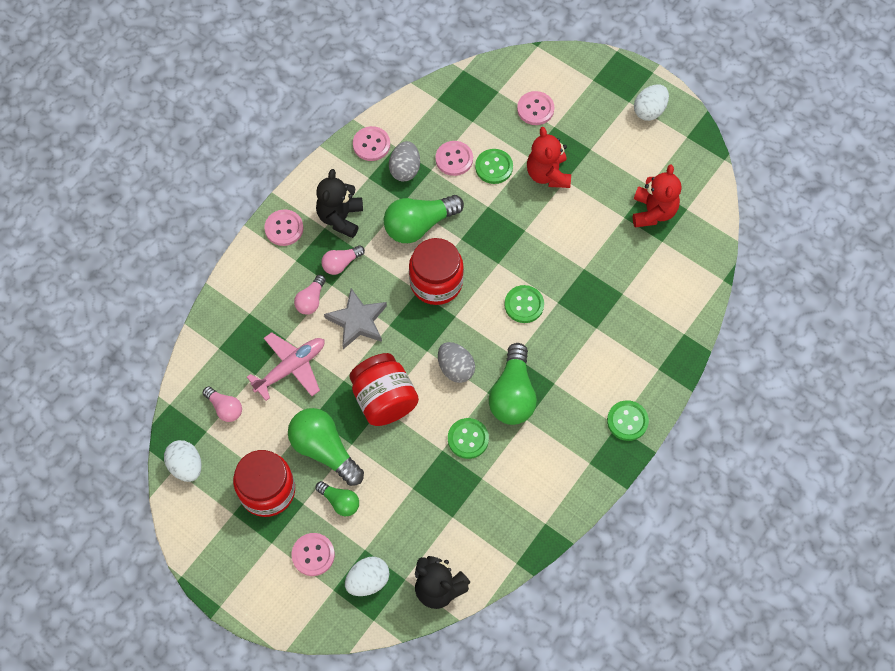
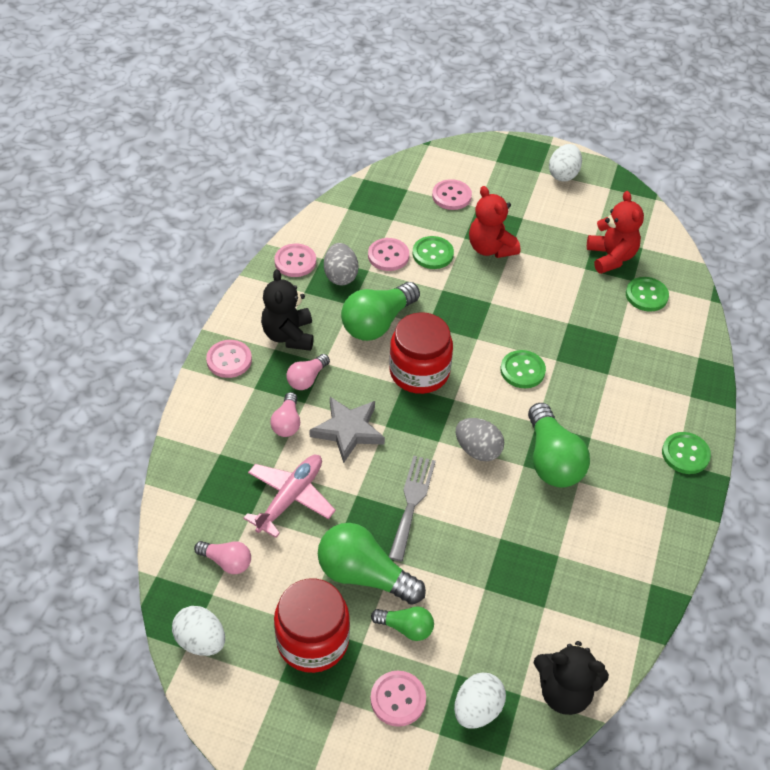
camera: 20 degrees left, 15 degrees down
(384, 399) = (412, 502): red jar -> grey fork
(468, 439) = (524, 518): green button -> green button (646, 295)

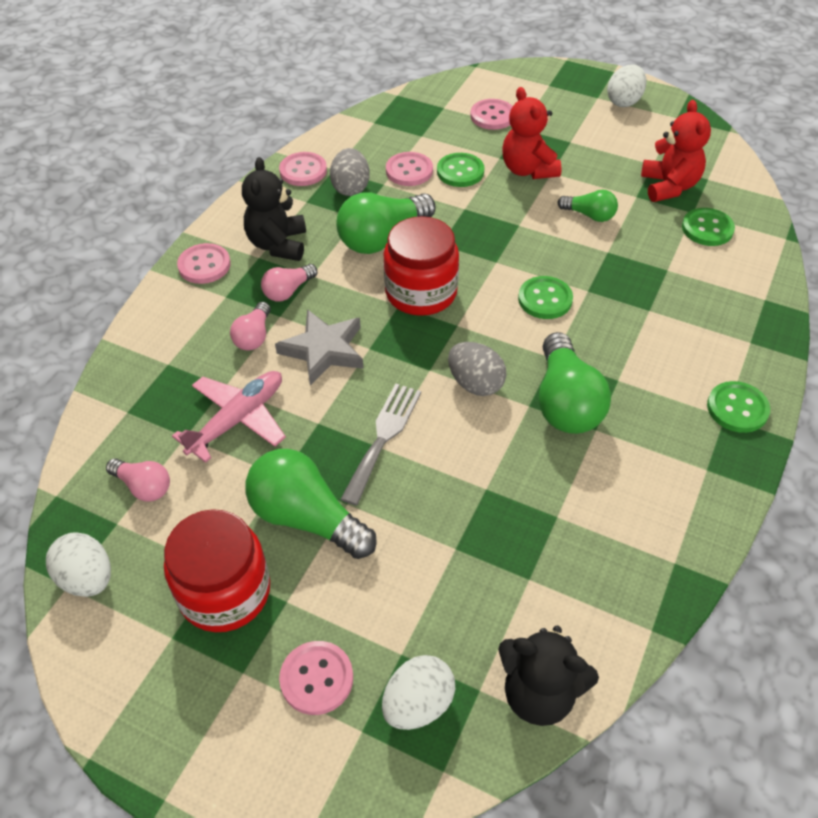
camera: 10 degrees right, 0 degrees up
(406, 628) = (345, 588): green light bulb -> green light bulb (589, 215)

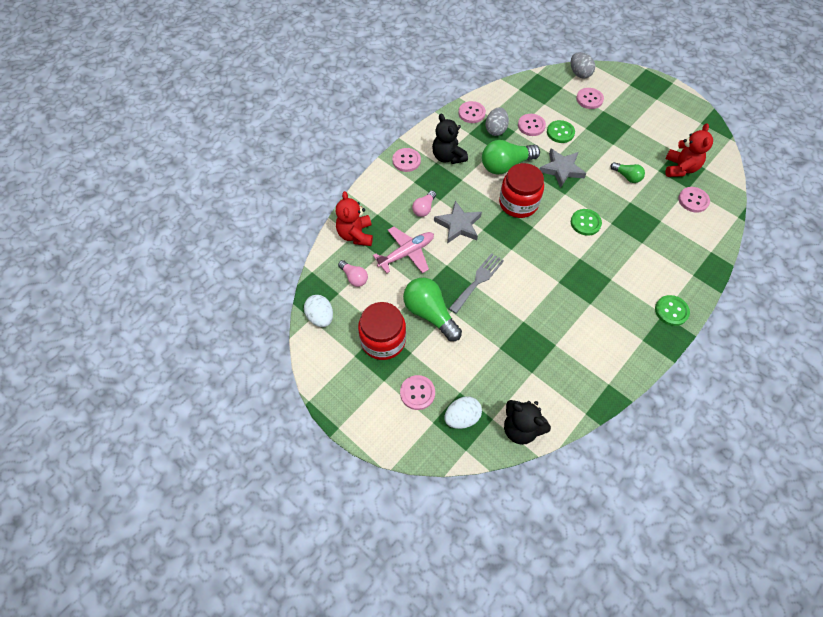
camera: 15 degrees right, 10 degrees up
(278, 244) = (448, 157): black teddy bear -> black teddy bear turned 45 degrees counterclockwise
(288, 291) = (447, 186): pink light bulb -> none
(475, 383) = (533, 263): grey egg -> grey egg (579, 74)
(479, 225) = (561, 169): none -> grey star
(528, 170) = (600, 139): red teddy bear -> red teddy bear (355, 235)
(566, 402) = (579, 285): green light bulb -> none
(624, 101) = (672, 105): white egg -> none
(707, 229) = (693, 200): green button -> pink button

